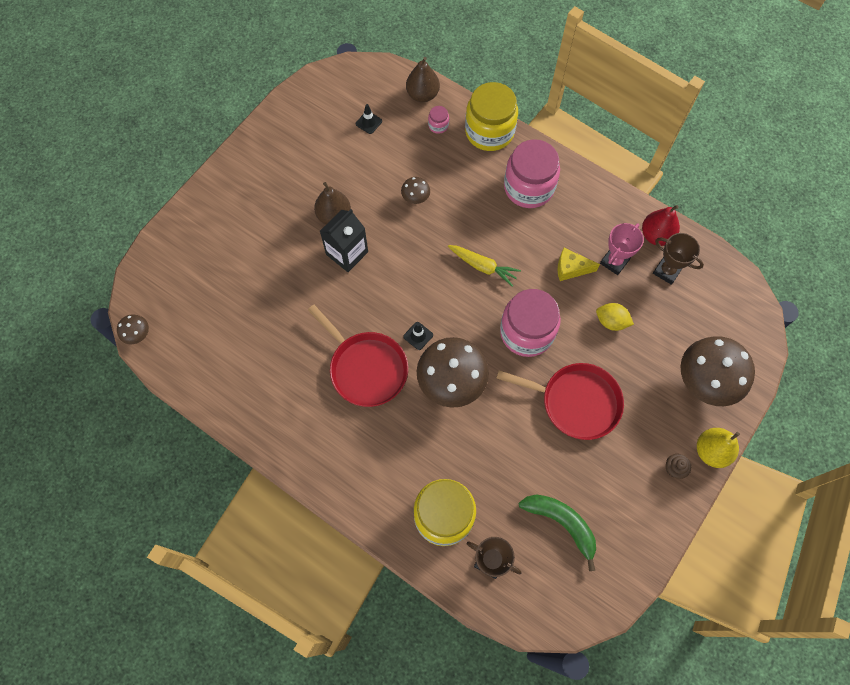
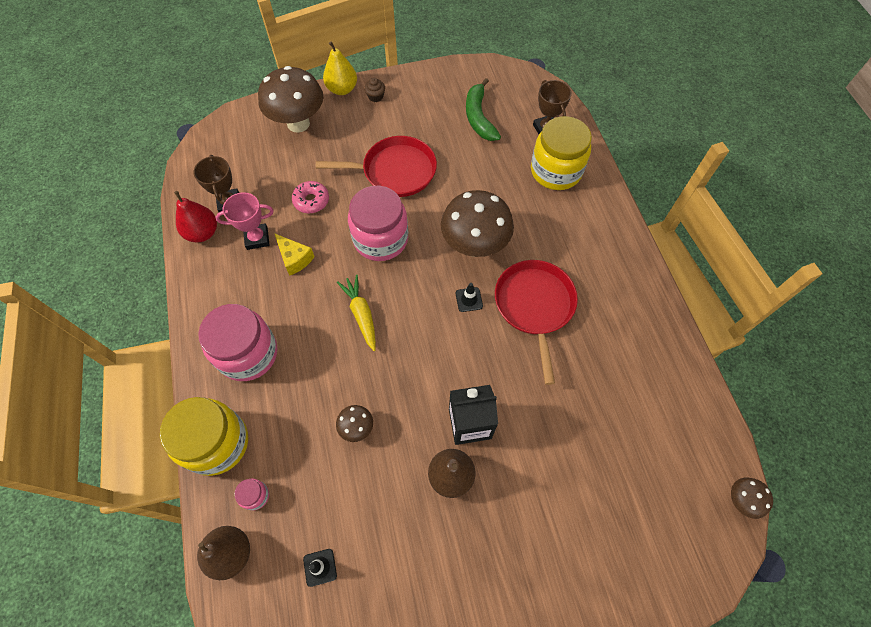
camera: 140 degrees left, 5 degrees down
(576, 402) = (395, 171): red pan -> red pan turned 120 degrees clockwise
(611, 321) = (311, 201): yellow lemon -> pink donut

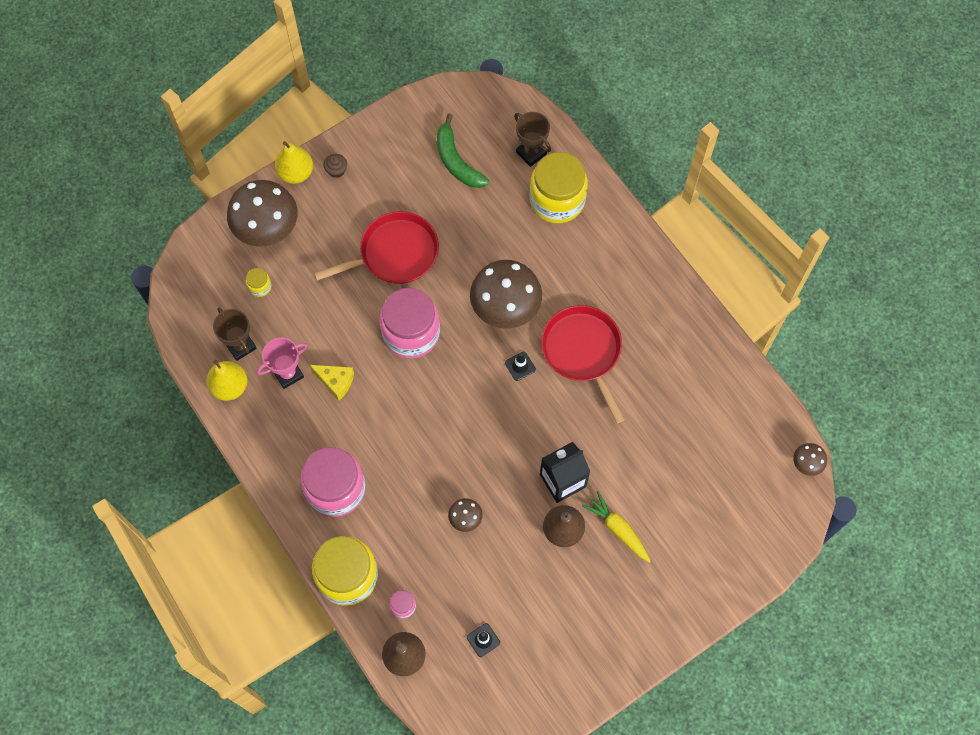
camera: 20 degrees left, 5 degrees up
(203, 233) = (230, 386): red pear -> yellow pear
(270, 163) = (260, 286): none -> yellow jar
(311, 201) = (323, 315): pink donut -> none
(361, 314) = (425, 415): yellow carrot -> yellow carrot (617, 529)

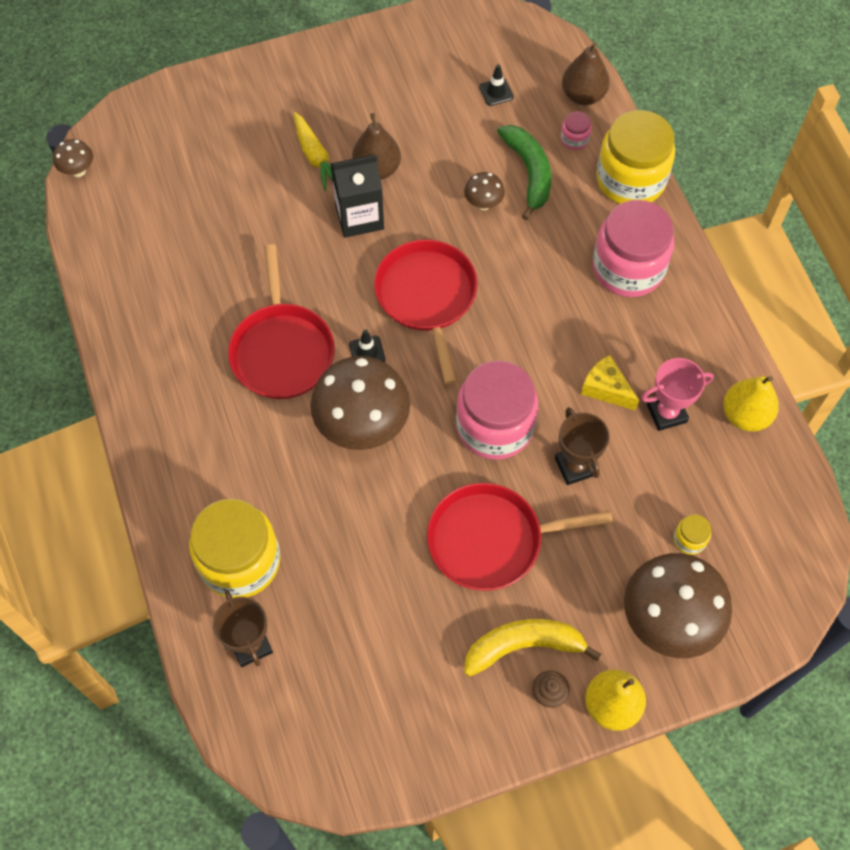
camera: 165 degrees left, 5 degrees down
(240, 346) = (725, 464): brown trophy -> brown trophy (575, 466)
(358, 193) = (524, 646): none -> yellow banana
(456, 161) = (364, 661): green banana -> green banana (529, 173)
(488, 423) = (427, 297): none -> red pan

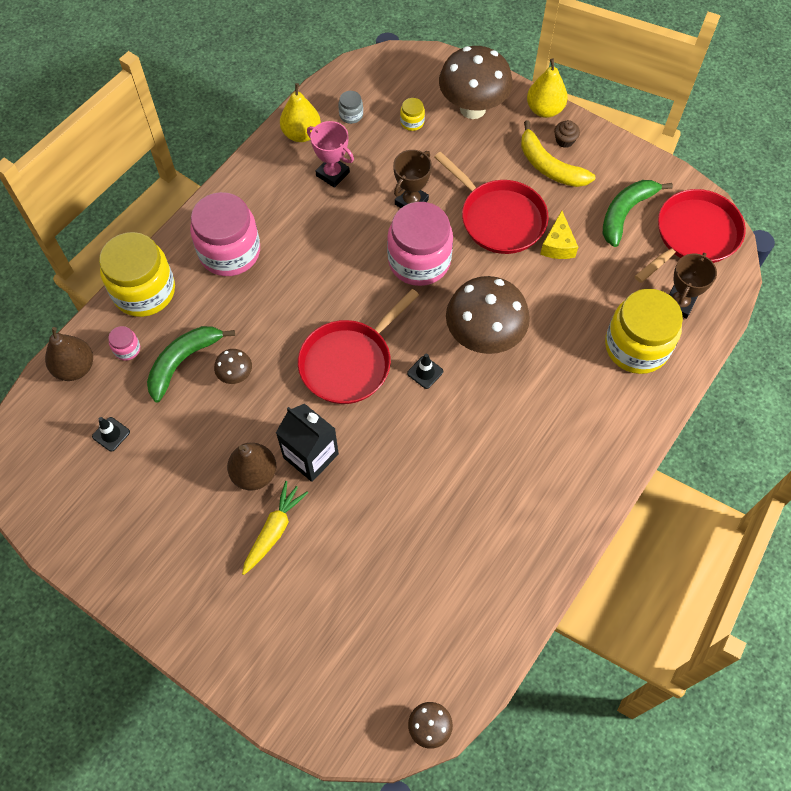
camera: 125 degrees left, 0 degrees up
(282, 351) = (468, 429): red pan -> red pan (694, 235)
(400, 682) = (625, 213): none -> green banana
(606, 388) = (340, 215): yellow cheese -> yellow cheese (558, 245)
(742, 481) = (351, 115): none -> grey jar

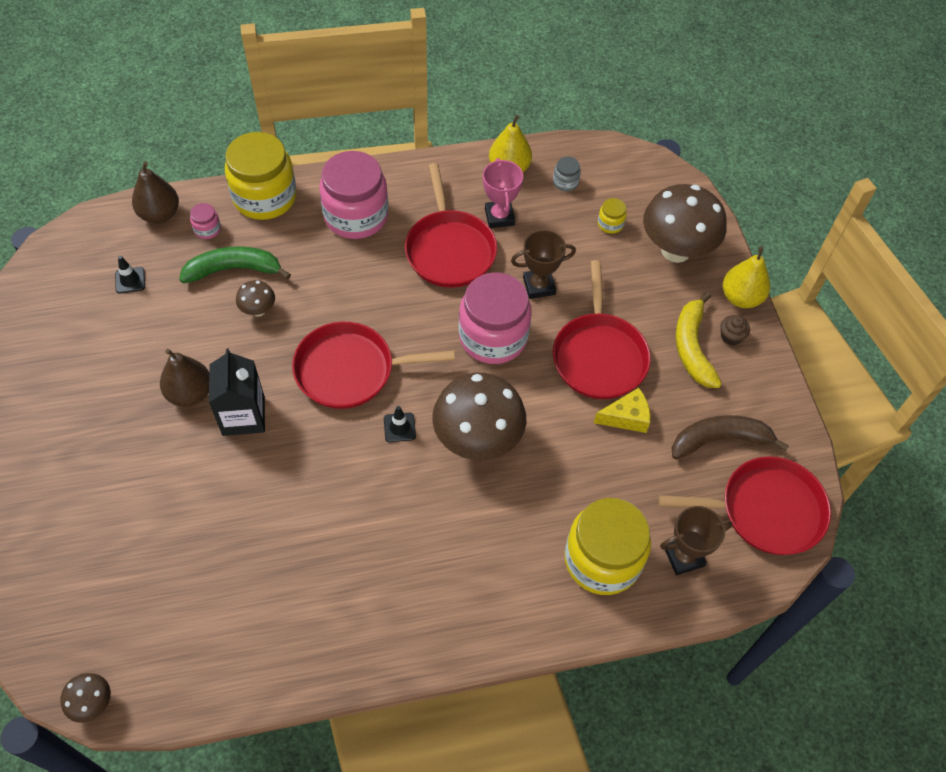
camera: 40 degrees right, 5 degrees down
(274, 530) = (156, 447): yellow carrot -> none
(324, 224) = (449, 250): none -> red pan
(558, 245) = (626, 417): yellow cheese -> yellow cheese turned 150 degrees counterclockwise
(625, 213) = (720, 440): green banana -> brown banana

